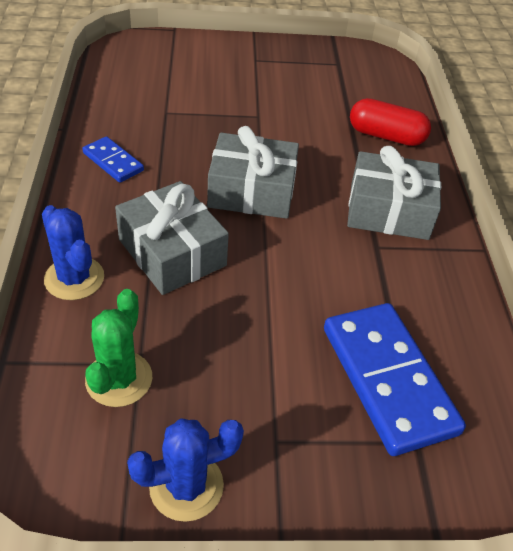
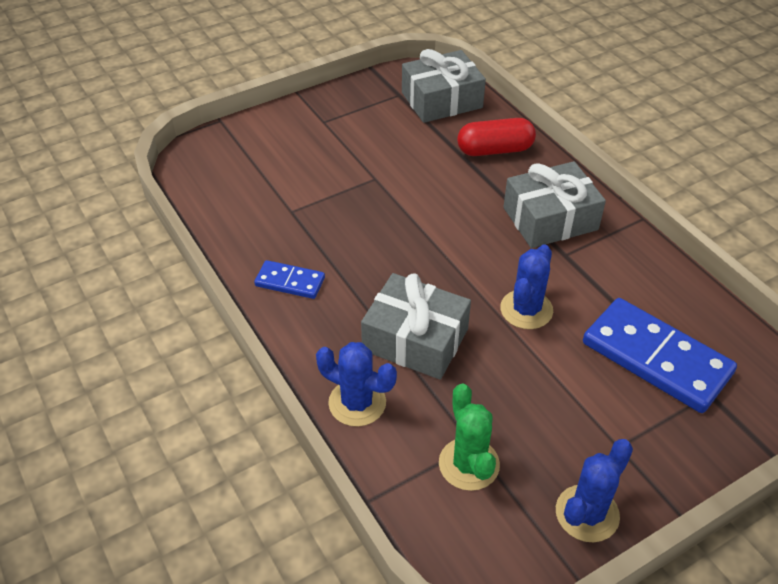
camera: 25 degrees left, 0 degrees up
(252, 191) = (431, 253): grey gift -> grey gift (441, 100)
(296, 275) = (526, 309): none -> blue cactus

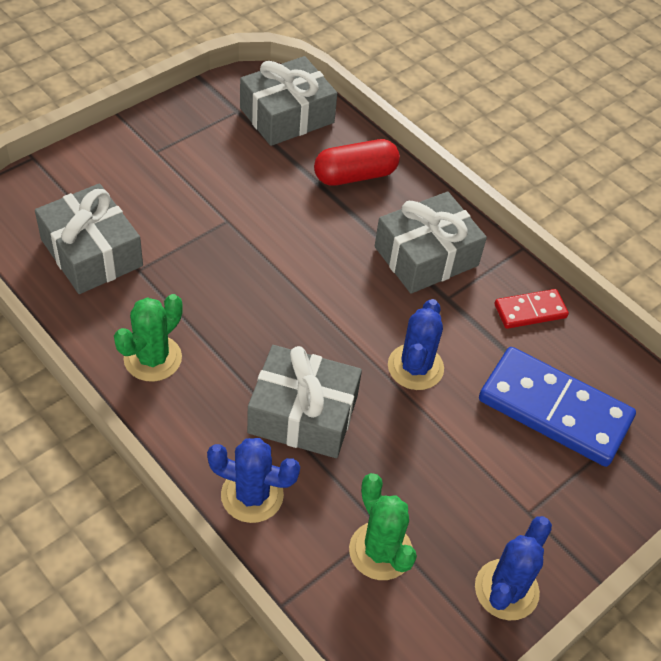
camera: 15 degrees left, 5 degrees up
(254, 195) = (92, 253): none -> grey gift
(290, 282) = (153, 358): blue domino -> green cactus
(643, 271) = (530, 311): none -> red domino

